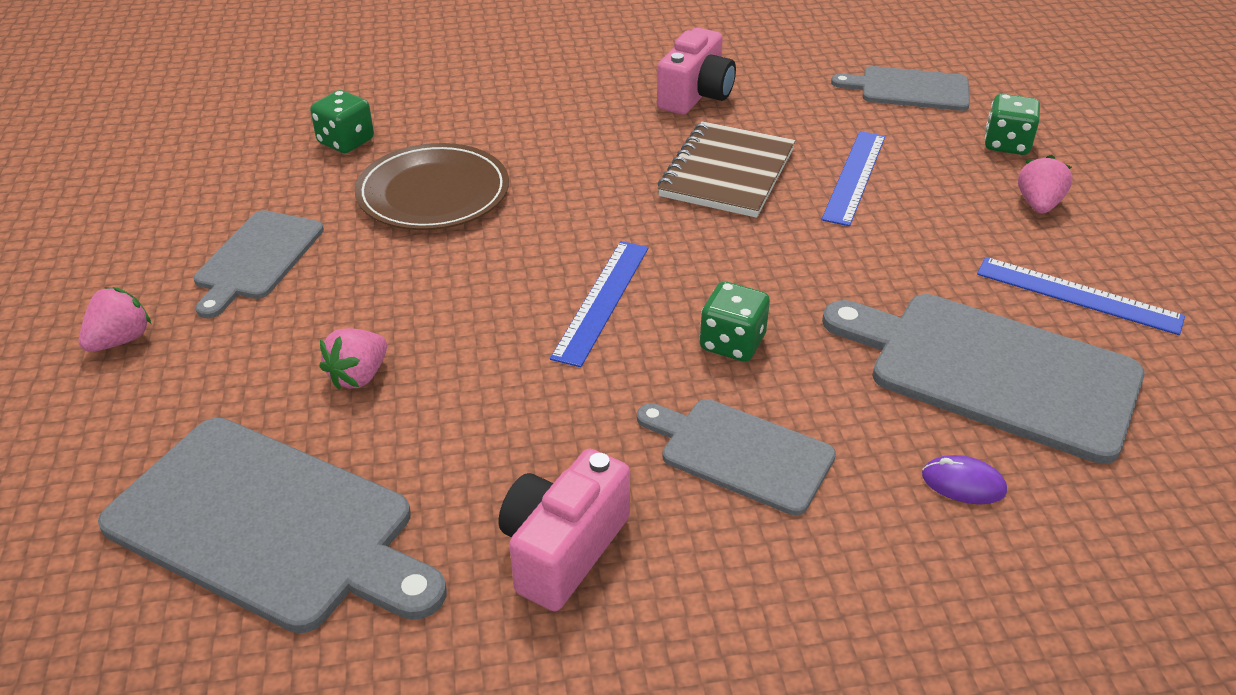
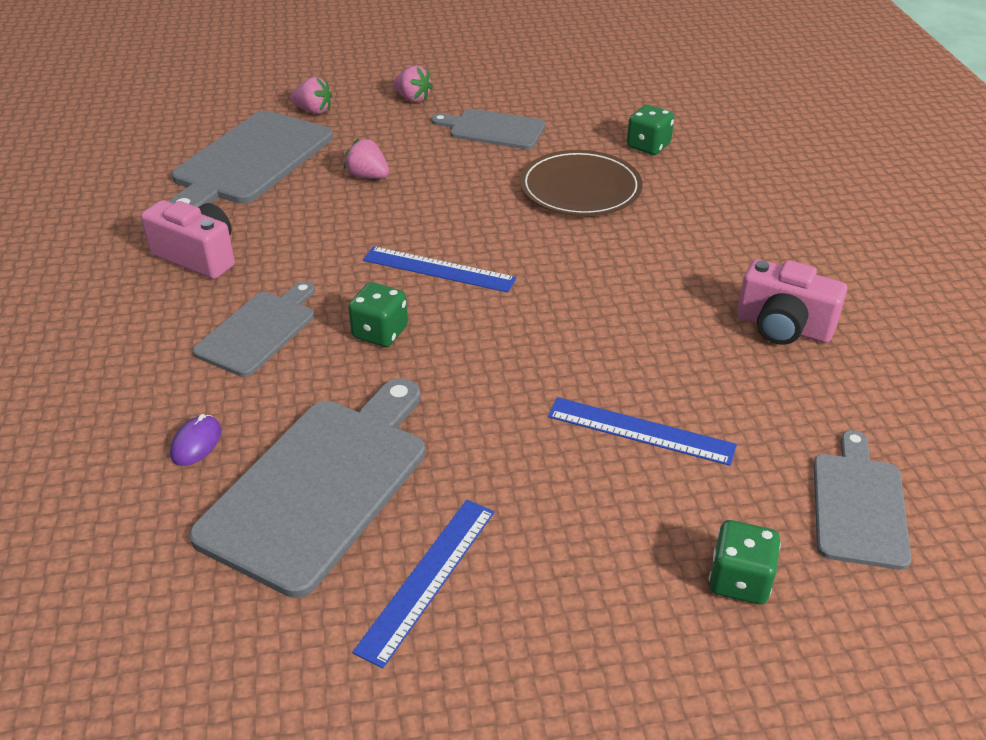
camera: 90 degrees right, 0 degrees up
(727, 173) = (633, 342): brown notebook -> none
(1038, 204) = (602, 583): pink strawberry -> pink strawberry (314, 111)

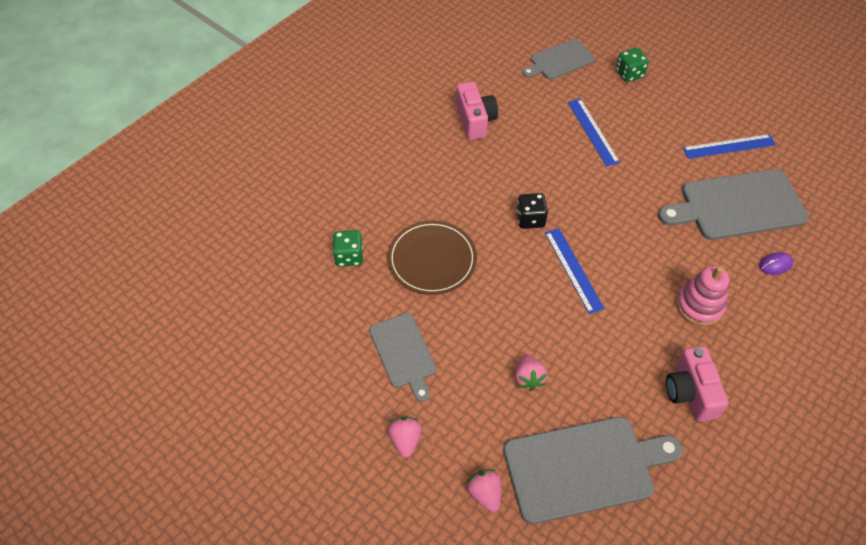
camera: 130 degrees left, 15 degrees up
(259, 331) = (699, 306): grey cutting board -> pink stacking toy
(380, 332) = (642, 256): green dice -> none
(550, 279) = (530, 219): none -> black dice

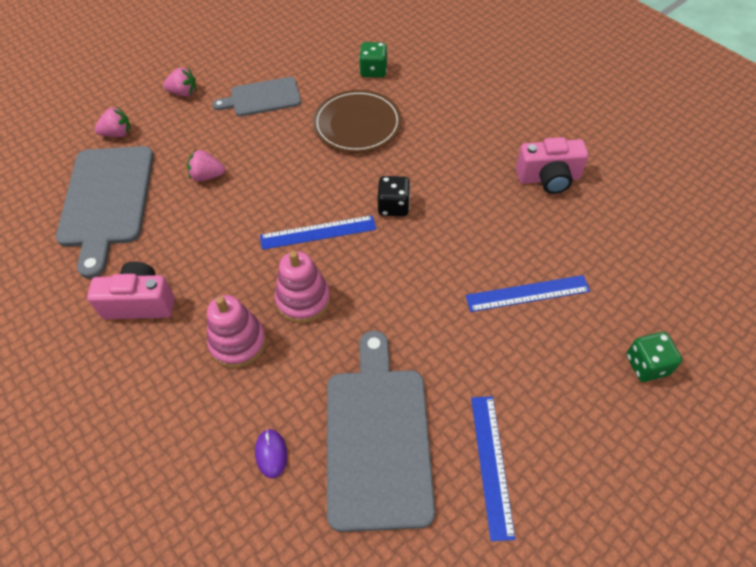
camera: 100 degrees right, 0 degrees up
(559, 60) = (667, 282): grey cutting board -> none
(644, 268) = (303, 300): none -> pink stacking toy

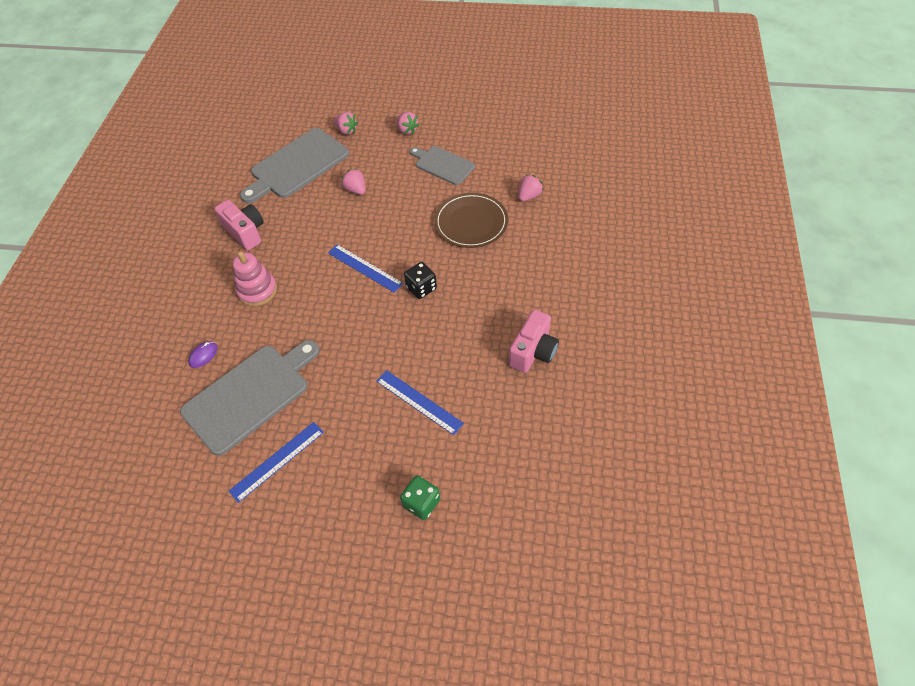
camera: 50 degrees right, 0 degrees up
(303, 300) = (310, 297): pink stacking toy -> none
(373, 71) = (528, 196): green dice -> pink strawberry
(548, 178) = (533, 351): pink camera -> pink camera turned 105 degrees counterclockwise

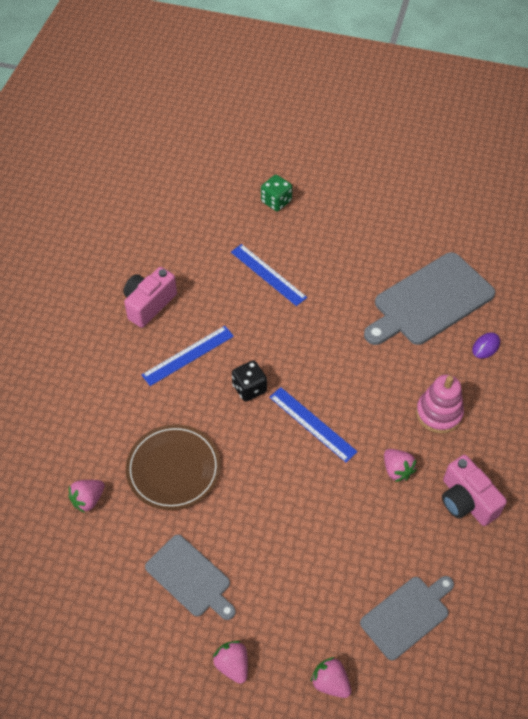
camera: 175 degrees left, 0 degrees up
(277, 461) = (398, 244): blue ruler -> blue ruler (188, 355)
(297, 165) = (407, 615): grey cutting board -> grey cutting board, size x0.60
(356, 190) = (319, 550): pink strawberry -> pink strawberry (397, 470)

